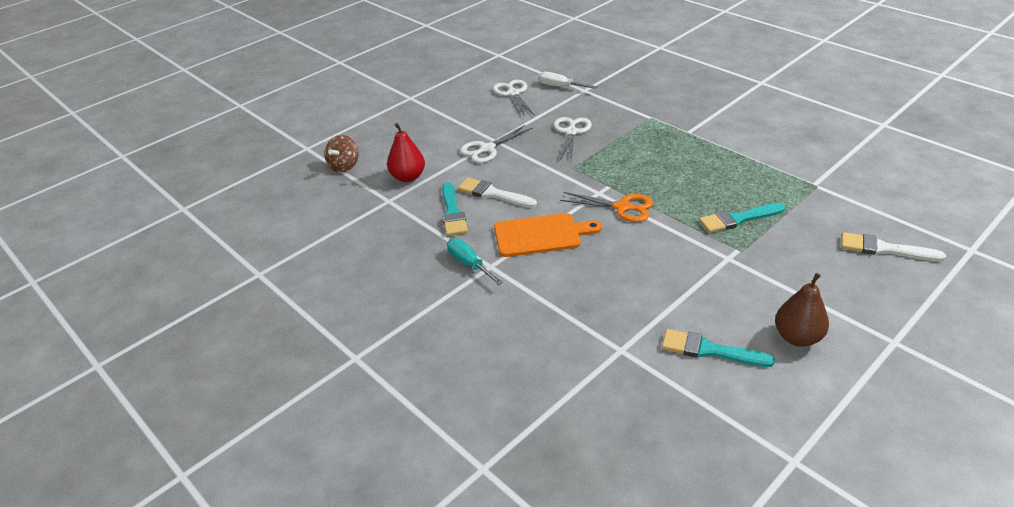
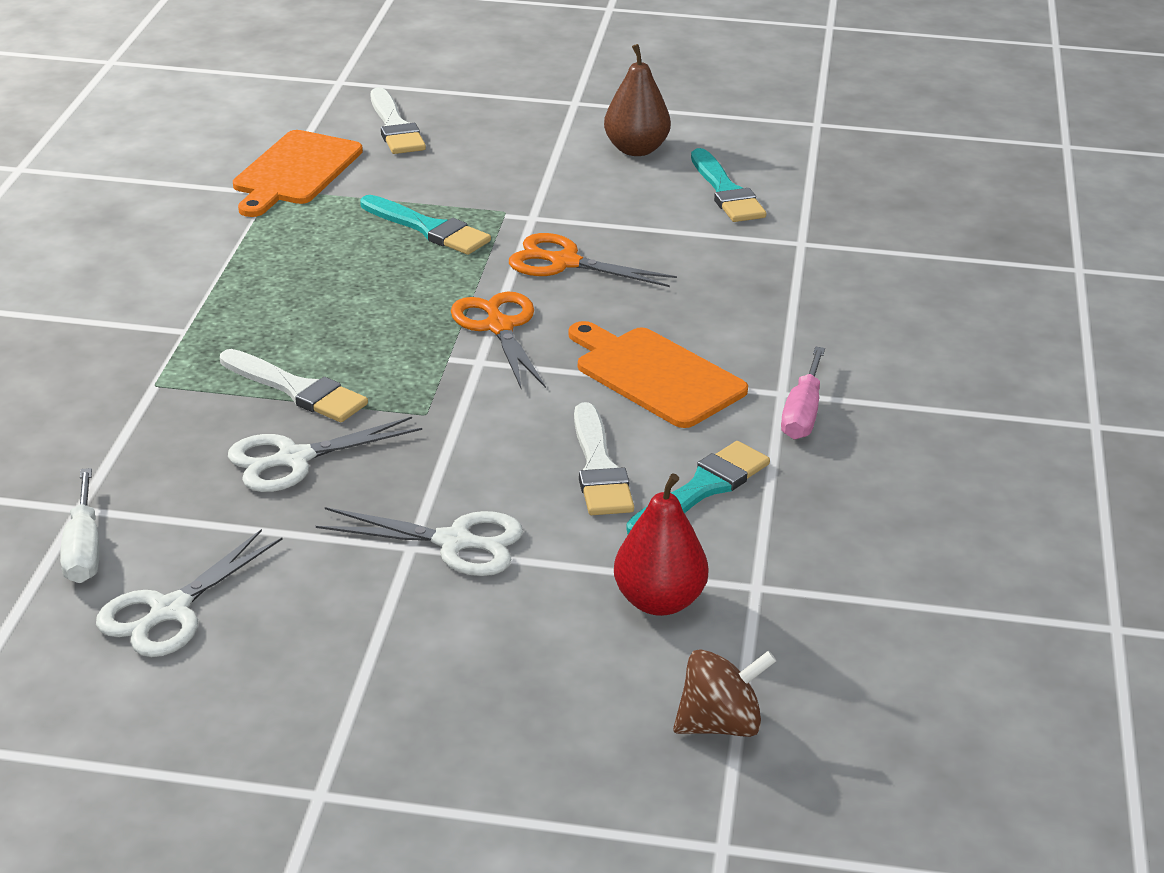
camera: 130 degrees left, 5 degrees down
(469, 264) = (802, 413): turquoise screwdriver -> pink screwdriver
(618, 145) = (297, 390): none -> white brush
(668, 249) = (565, 262): none -> orange scissors
(836, 198) = (295, 172): none -> orange cutting board

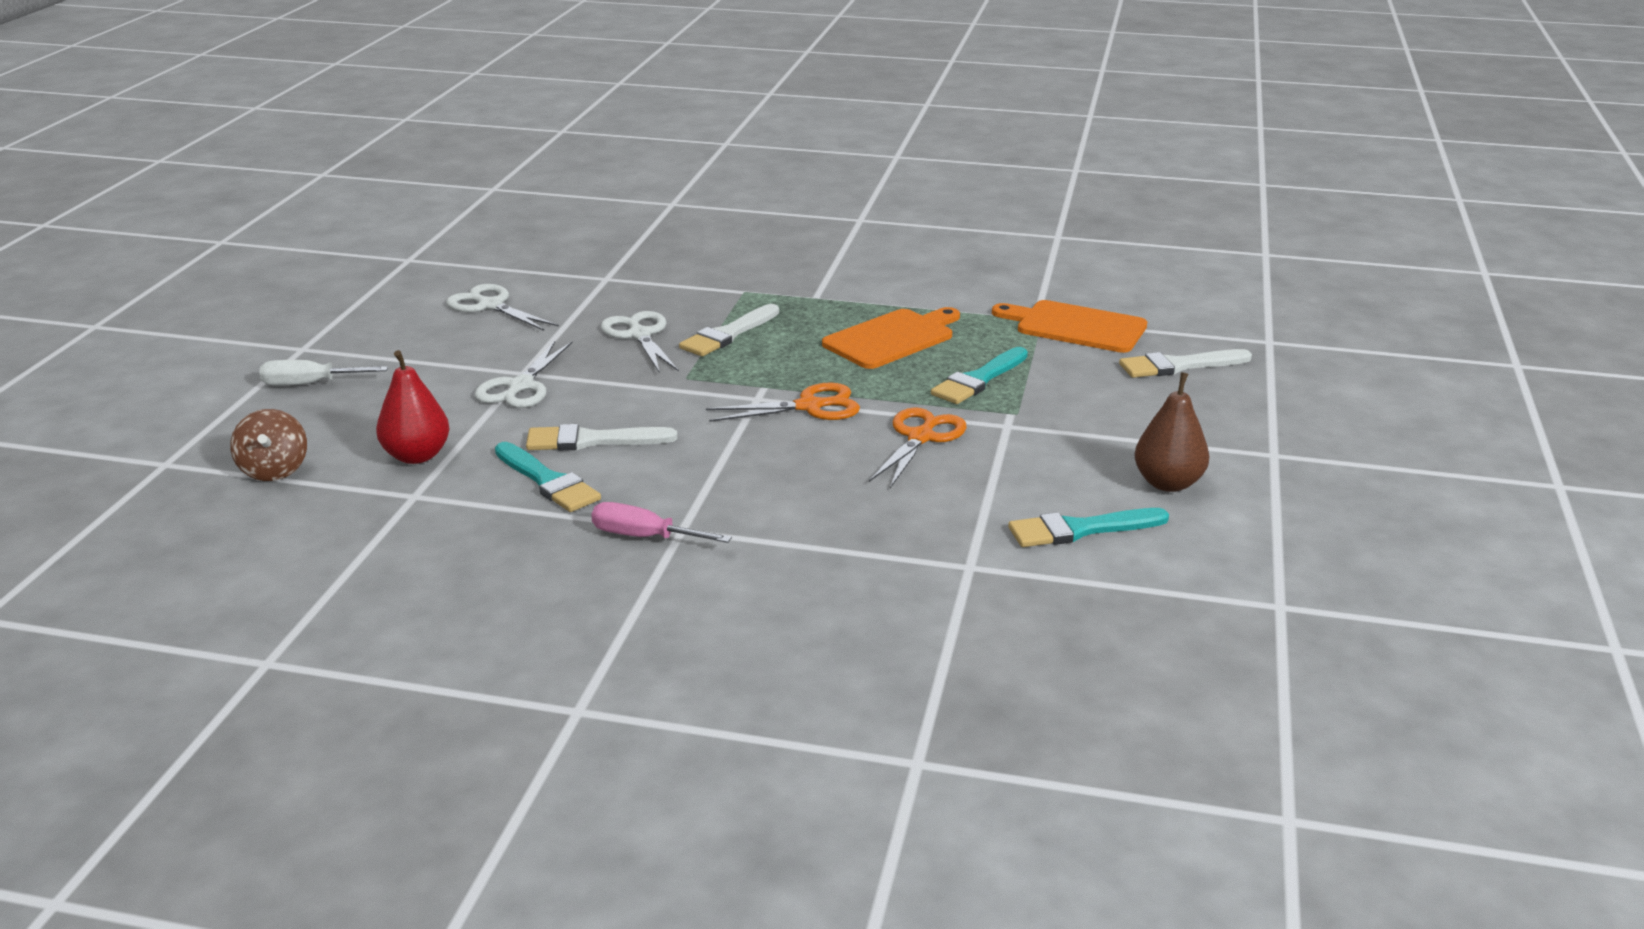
camera: 95 degrees right, 5 degrees down
(83, 549) = (562, 281): white screwdriver -> white screwdriver (310, 384)
(655, 375) = (722, 470): orange cutting board -> orange cutting board (892, 338)

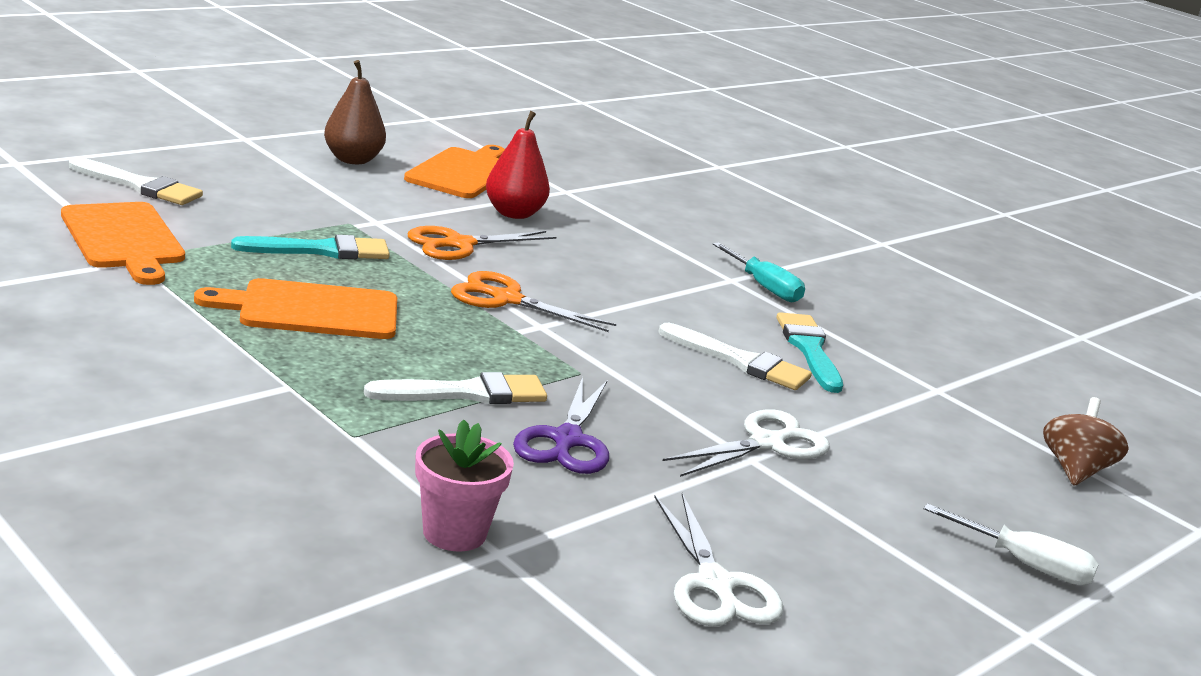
camera: 150 degrees left, 5 degrees down
(417, 456) = (921, 421): red pear -> red pear (514, 213)
(635, 277) = (454, 533): none -> pink flower pot
(639, 335) = (567, 440): white scissors -> purple scissors
(644, 537) = (764, 287): pink screwdriver -> turquoise screwdriver
(1080, 529) = (463, 172): turquoise brush -> orange cutting board

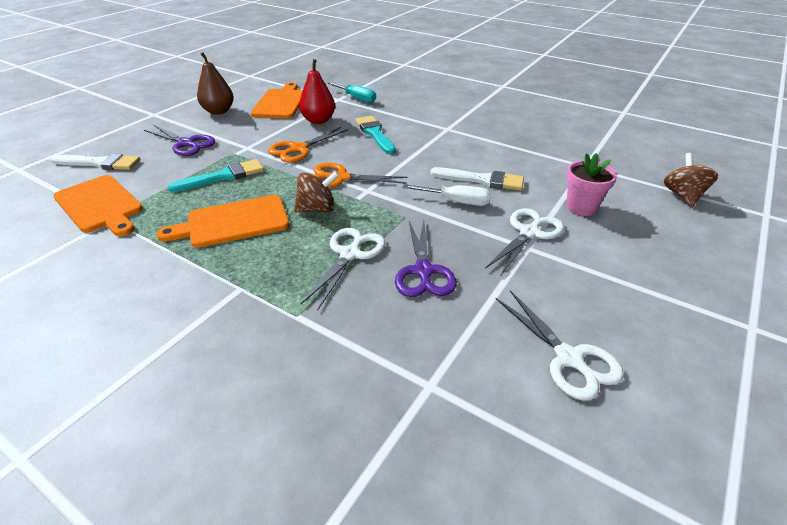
camera: 10 degrees left, 15 degrees up
(281, 192) = (186, 143): none -> purple scissors
(448, 328) = (317, 209): none -> brown spinning top
(454, 533) = (395, 378): pink flower pot -> pink flower pot (581, 207)
(467, 393) = (350, 255): white brush -> white scissors
(764, 287) = (465, 128): turquoise screwdriver -> turquoise screwdriver (357, 98)
(809, 349) = (510, 161): turquoise brush -> turquoise brush (375, 134)
(1025, 564) = (710, 272): white screwdriver -> white screwdriver (456, 201)

